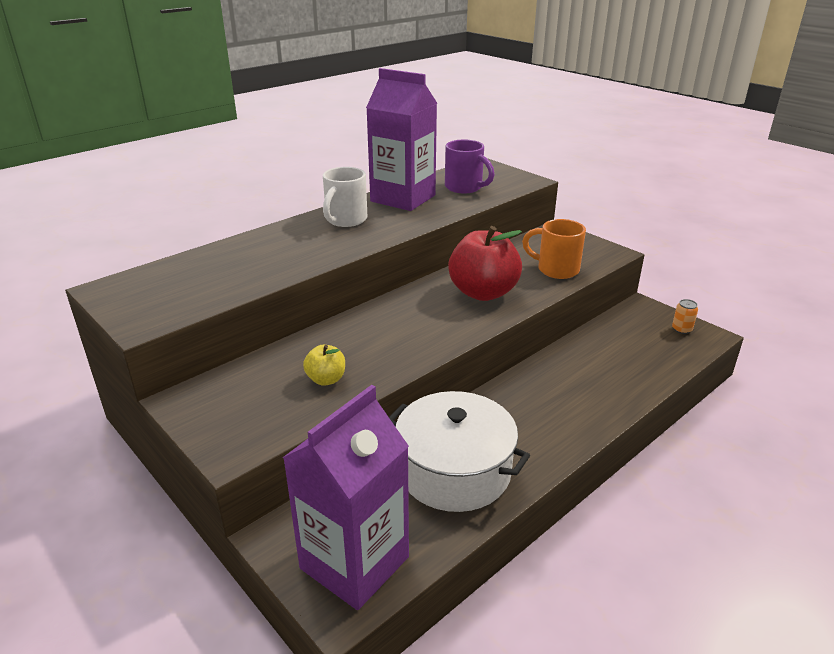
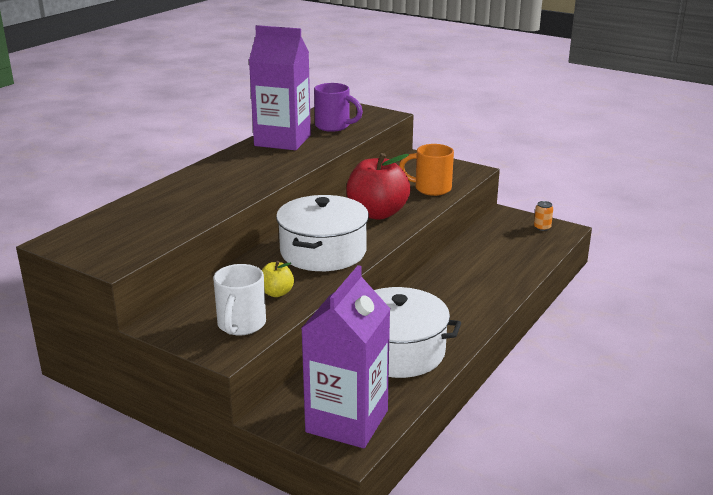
camera: 15 degrees left, 5 degrees down
(345, 220) = (241, 164): white mug -> white mug (241, 325)
(402, 333) = (323, 252): none -> white pot

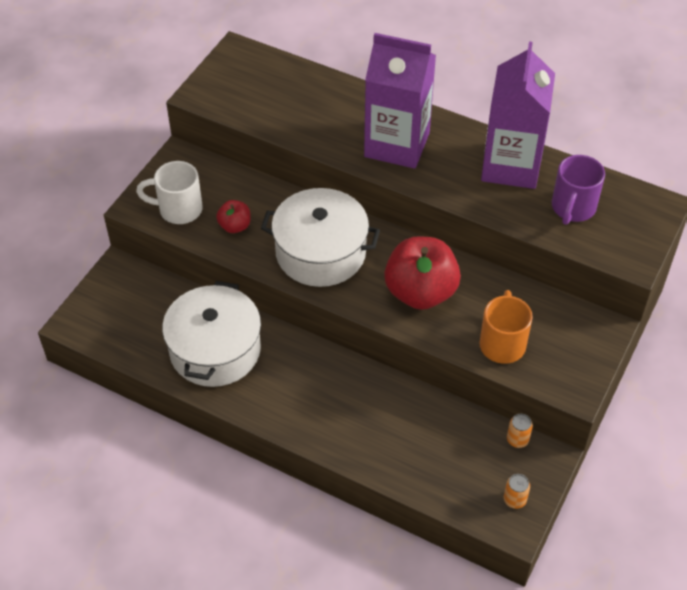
camera: 85 degrees right, 25 degrees up
(276, 293) = (235, 226): yellow apple -> red apple
(347, 421) = (110, 318): purple carton -> purple carton (397, 144)
(490, 223) = (517, 439): none -> orange can

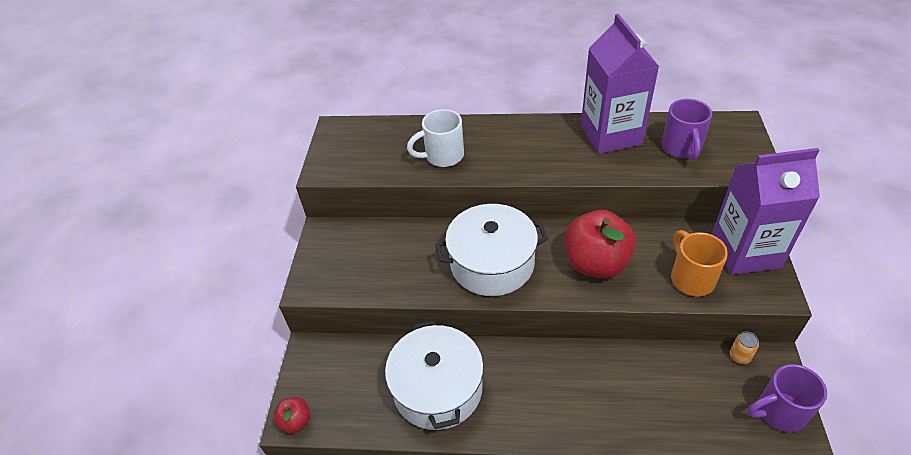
camera: 20 degrees left, 5 degrees down
(178, 209) = (346, 275): white mug -> white mug (442, 156)
(235, 226) = (405, 270): red apple -> red apple (296, 421)
(397, 144) = (512, 151): purple carton -> purple carton (745, 252)
(514, 499) = (779, 412): orange can -> purple mug

